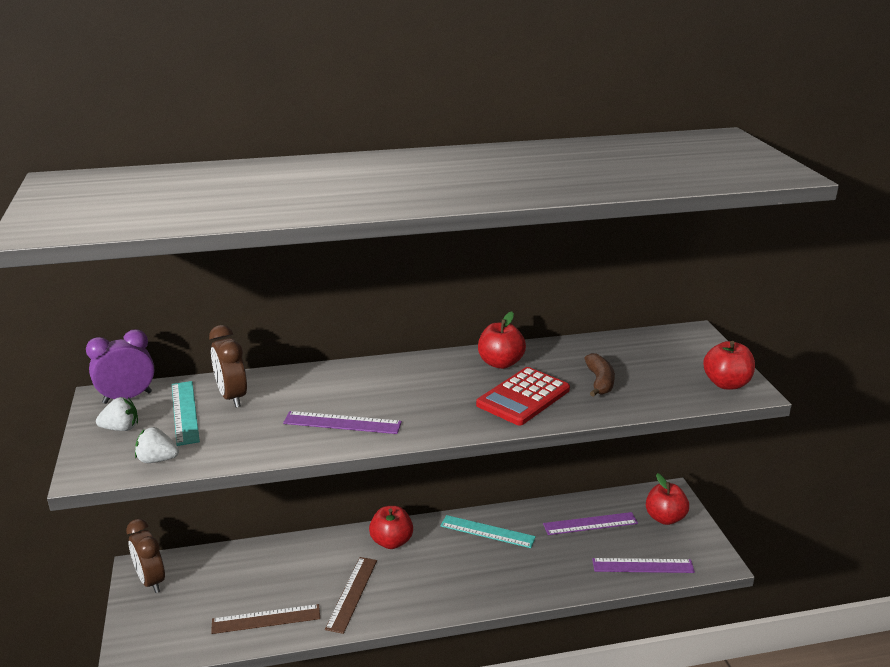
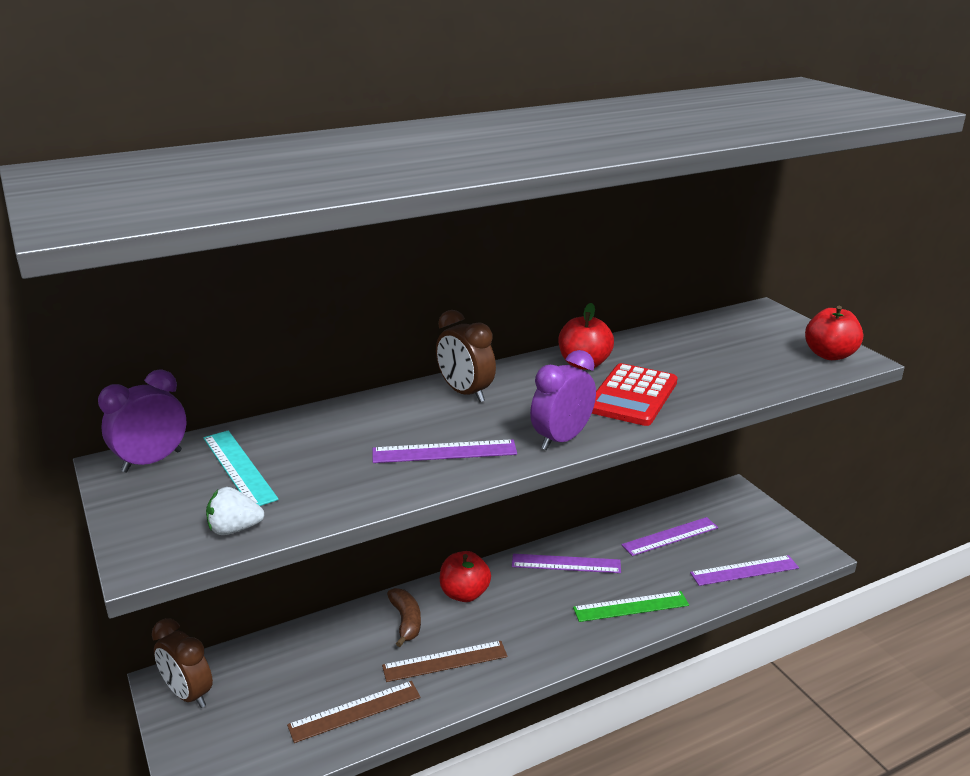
camera: 15 degrees left, 0 degrees up
(121, 428) = (164, 499): white strawberry -> none
(232, 397) = (290, 442): brown clock -> brown clock (465, 393)
(352, 594) = (445, 661): brown ruler -> brown ruler turned 75 degrees clockwise
(441, 426) = (561, 439): none -> purple clock
(487, 531) = (566, 564): turquoise ruler -> purple ruler
(526, 578) = (631, 606): none -> green ruler
(600, 382) = (702, 369): brown banana -> brown banana (406, 621)
(665, 518) = (742, 517): red apple -> none

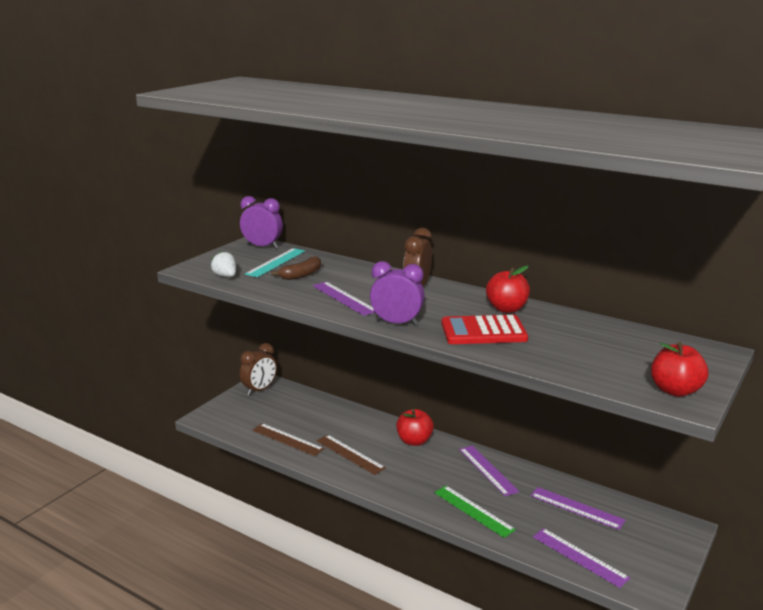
camera: 60 degrees right, 5 degrees down
(188, 694) = (259, 390): brown clock -> brown clock turned 150 degrees counterclockwise
(406, 621) = (369, 430): brown banana -> brown banana (301, 275)

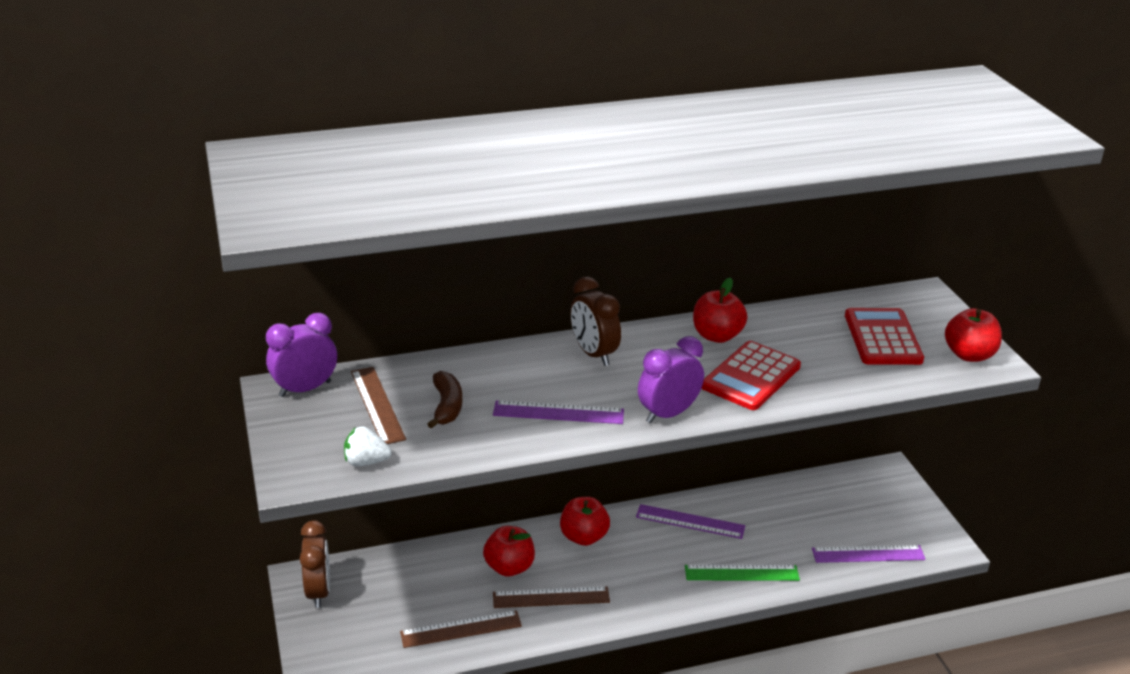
camera: 50 degrees left, 10 degrees up
(276, 262) = (377, 405): turquoise ruler -> brown ruler
(354, 430) = (509, 567): none -> red apple
(576, 508) = (804, 509): purple ruler -> none
(623, 355) = (882, 338): none -> red calculator

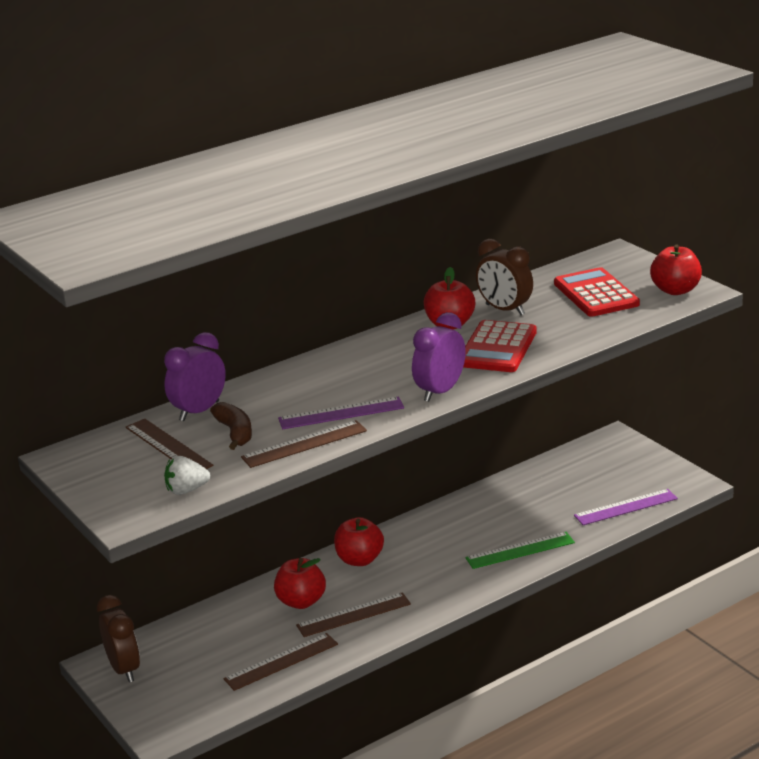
camera: 15 degrees left, 5 degrees down
(305, 389) = (90, 450): purple clock -> purple clock (199, 411)
(504, 439) = (304, 444): none -> brown ruler
(594, 354) = (346, 363): brown clock -> brown clock (505, 310)
(690, 522) = (453, 522): purple ruler -> none

